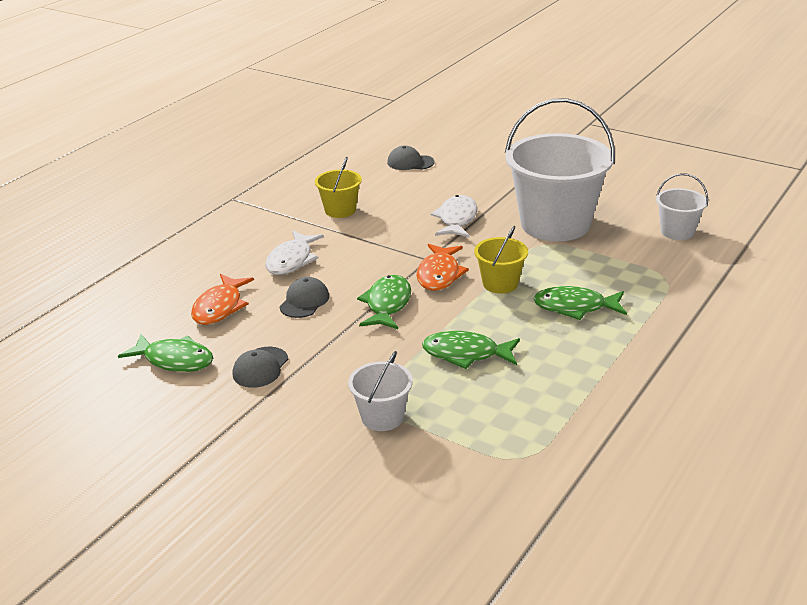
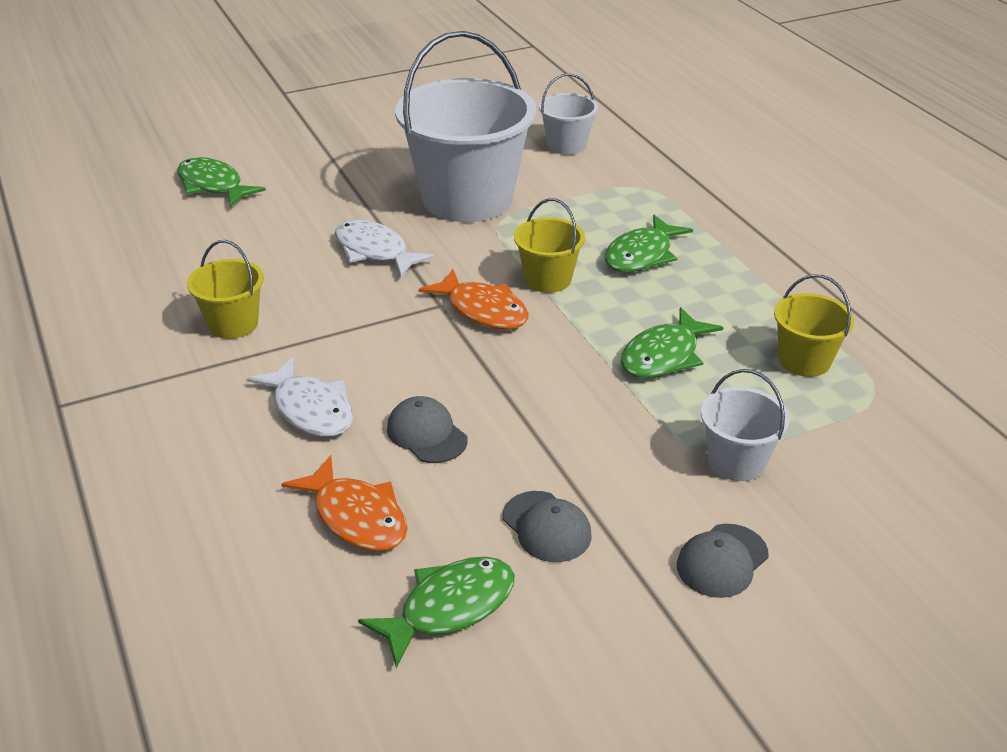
camera: 60 degrees left, 5 degrees up
(387, 304) = (506, 371): green fish -> green fish (213, 185)
(410, 162) = (189, 228): grey cap -> grey cap (722, 561)
(526, 413) = (804, 360): none -> yellow bucket

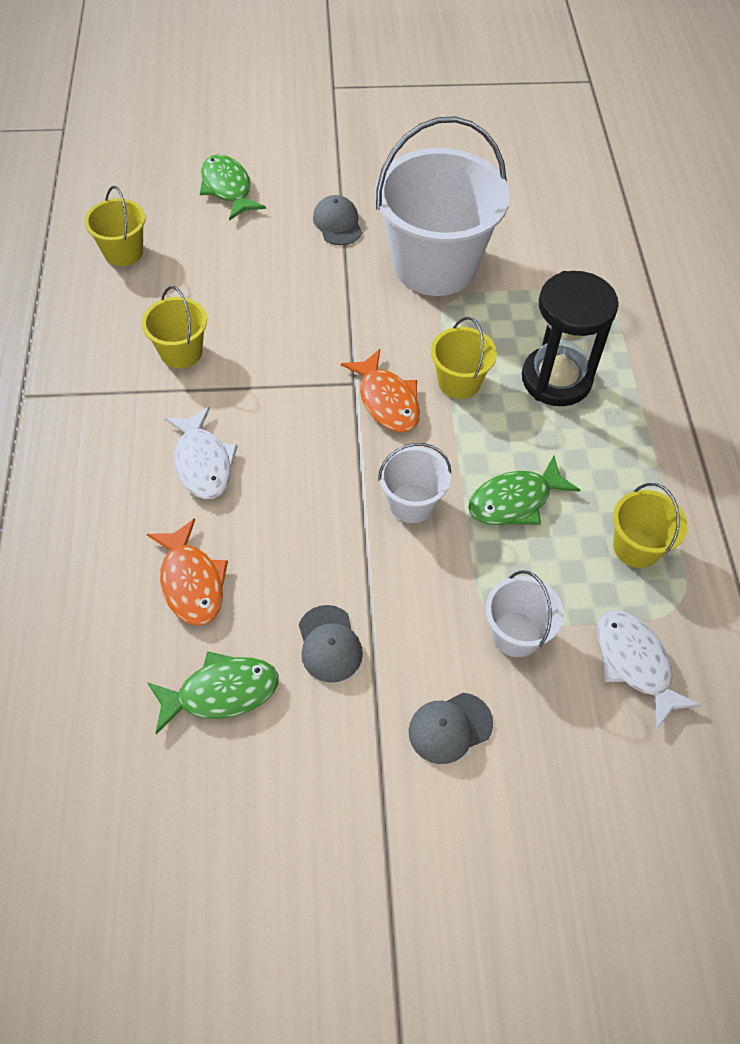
camera: 20 degrees right, 20 degrees up
(120, 258) = (123, 252): none -> yellow bucket
(375, 251) = (328, 305): white fish -> white fish (635, 663)
(426, 434) = (280, 518): grey cap -> grey cap (337, 223)
(566, 145) = (557, 223): white bucket -> white bucket (412, 503)
(642, 255) = (556, 379): green fish -> black hourglass

